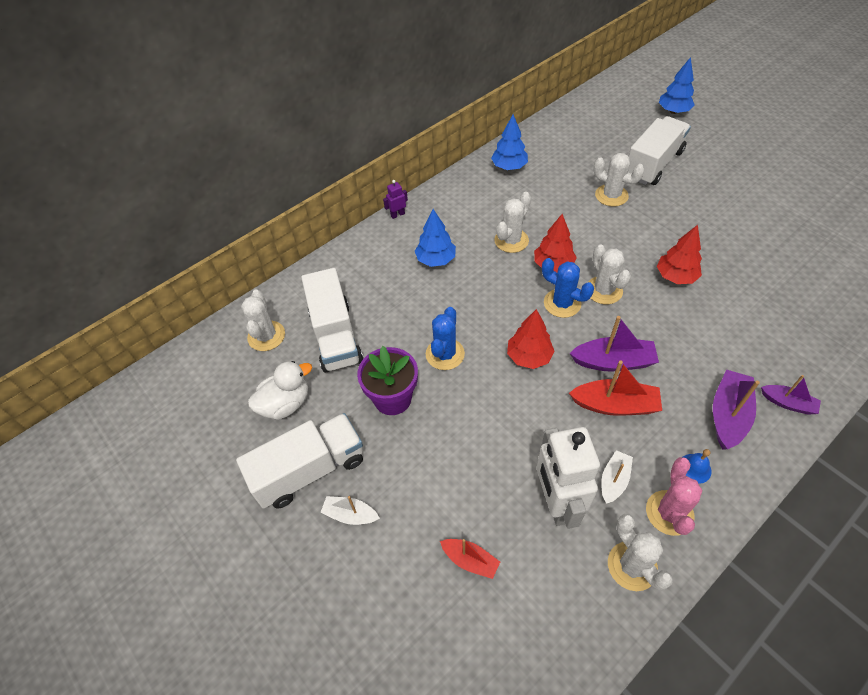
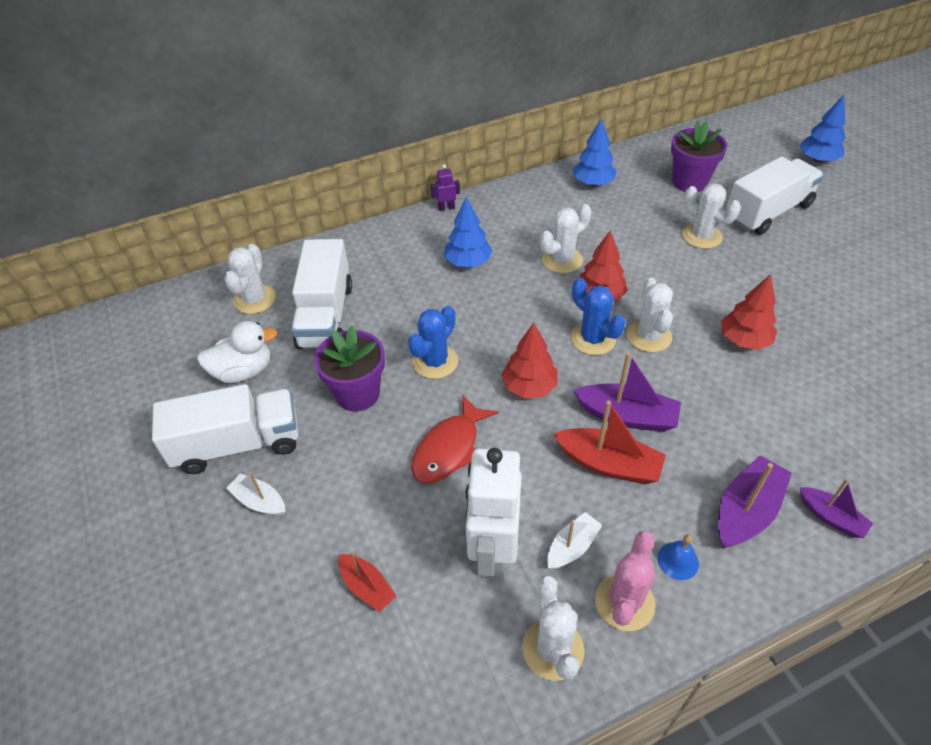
camera: 15 degrees right, 5 degrees down
(487, 426) = (449, 448): none -> red fish
(584, 150) = (689, 182): none -> purple flower pot

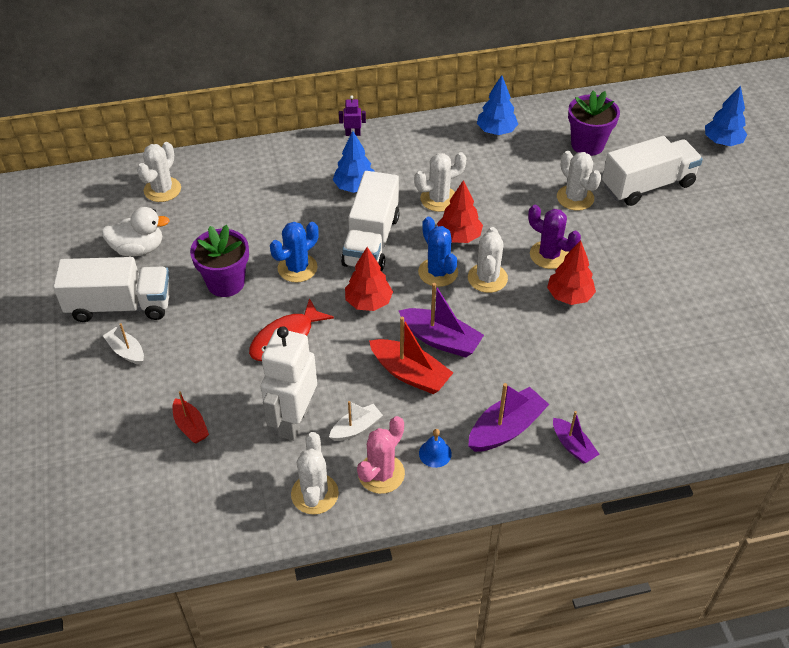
camera: 10 degrees right, 0 degrees up
(326, 315) = (218, 214): white truck -> white truck (371, 240)
(702, 299) = (549, 255): none -> purple cactus

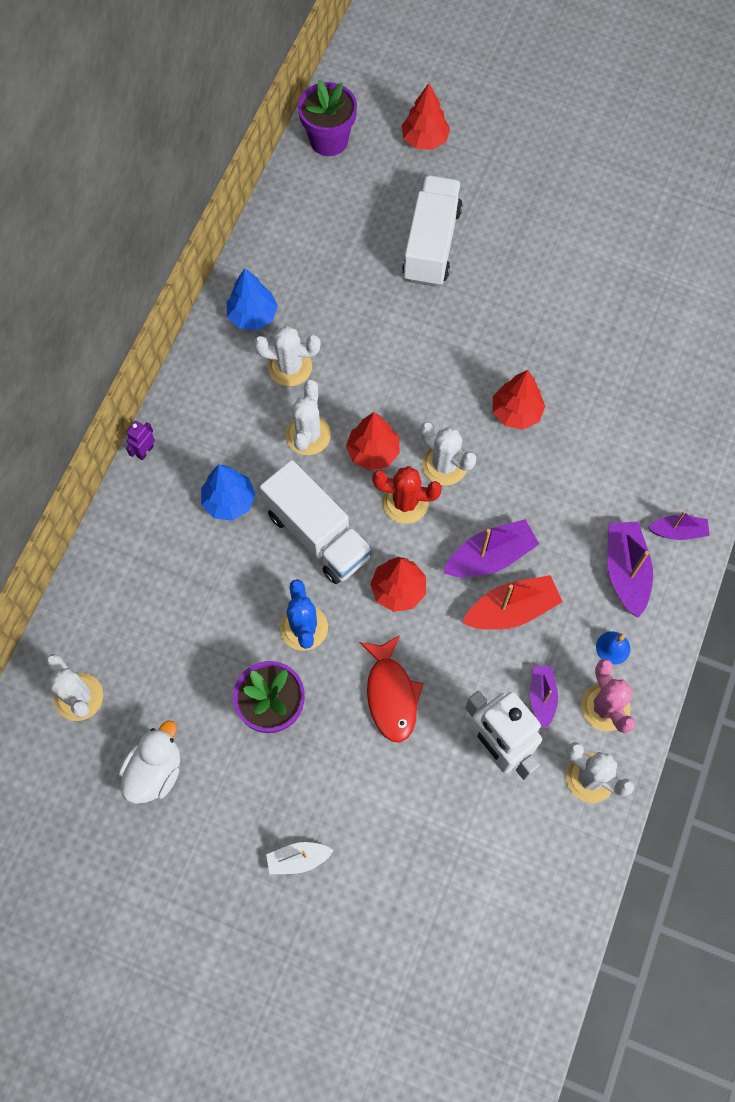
camera: 55 degrees left, 20 degrees up
(120, 305) = (228, 833): white truck -> none
(191, 426) = (440, 846): red boat -> none
(356, 428) = (542, 697): white boat -> purple boat
(438, 272) = (405, 502): blue cactus -> red cactus
(549, 255) = (455, 392): purple cactus -> none
(575, 198) = (400, 316): white cactus -> white cactus (290, 367)
(587, 145) = (337, 251): purple flower pot -> purple flower pot (329, 140)
(722, 142) = (424, 140): blue tree -> red tree

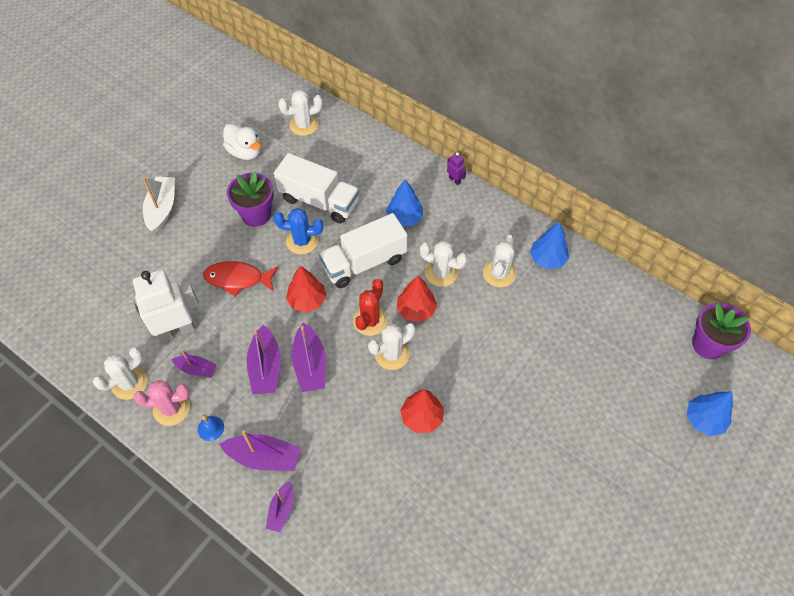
camera: 105 degrees right, 10 degrees down
(298, 859) = (162, 209): white boat -> white boat, size x1.64
(424, 140) = (704, 419): red tree -> blue tree
(431, 244) = (592, 396): white truck -> white truck (319, 201)
(511, 610) = (265, 367): red boat -> purple boat

